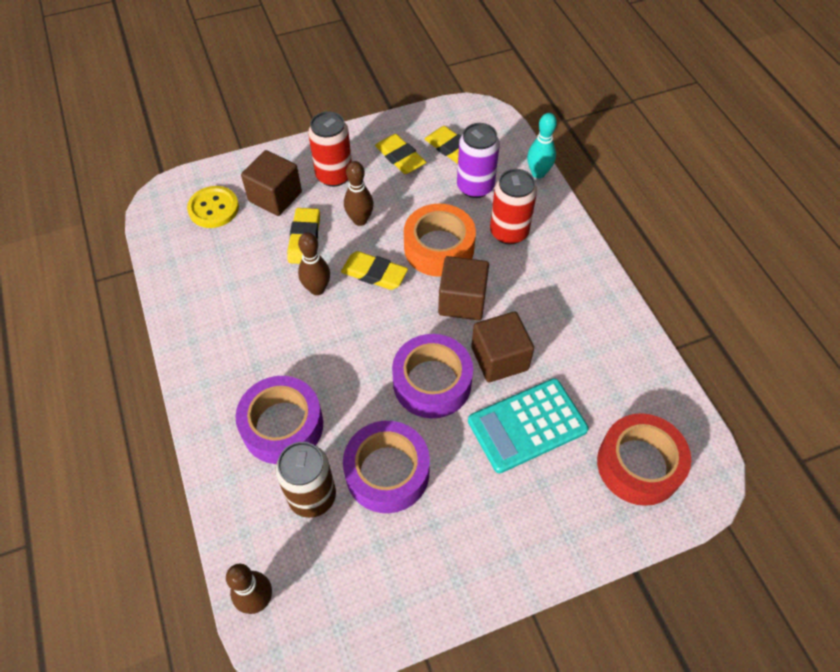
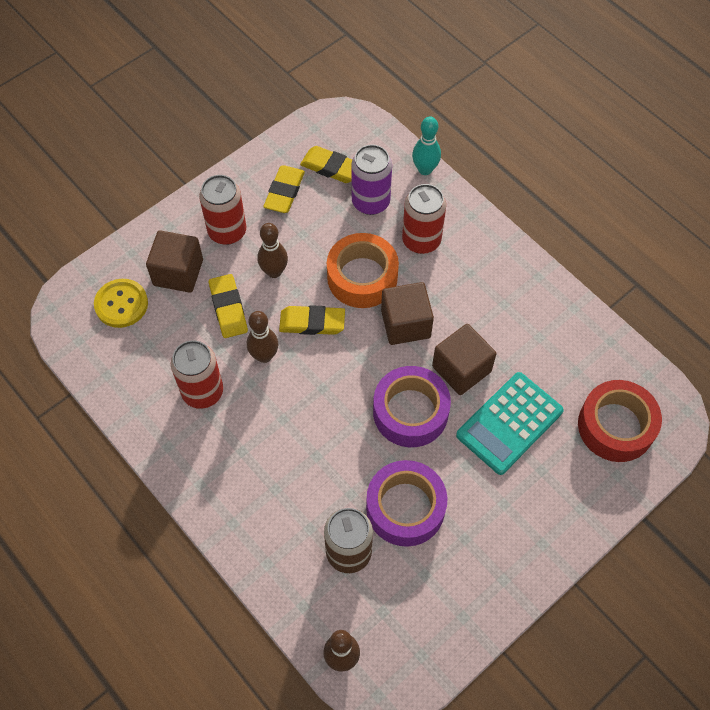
camera: 20 degrees left, 5 degrees up
(247, 303) = (202, 392): none -> red can
(282, 426) = (292, 498): purple tape -> none
(400, 157) = (284, 192): yellow eraser -> yellow eraser turned 75 degrees clockwise

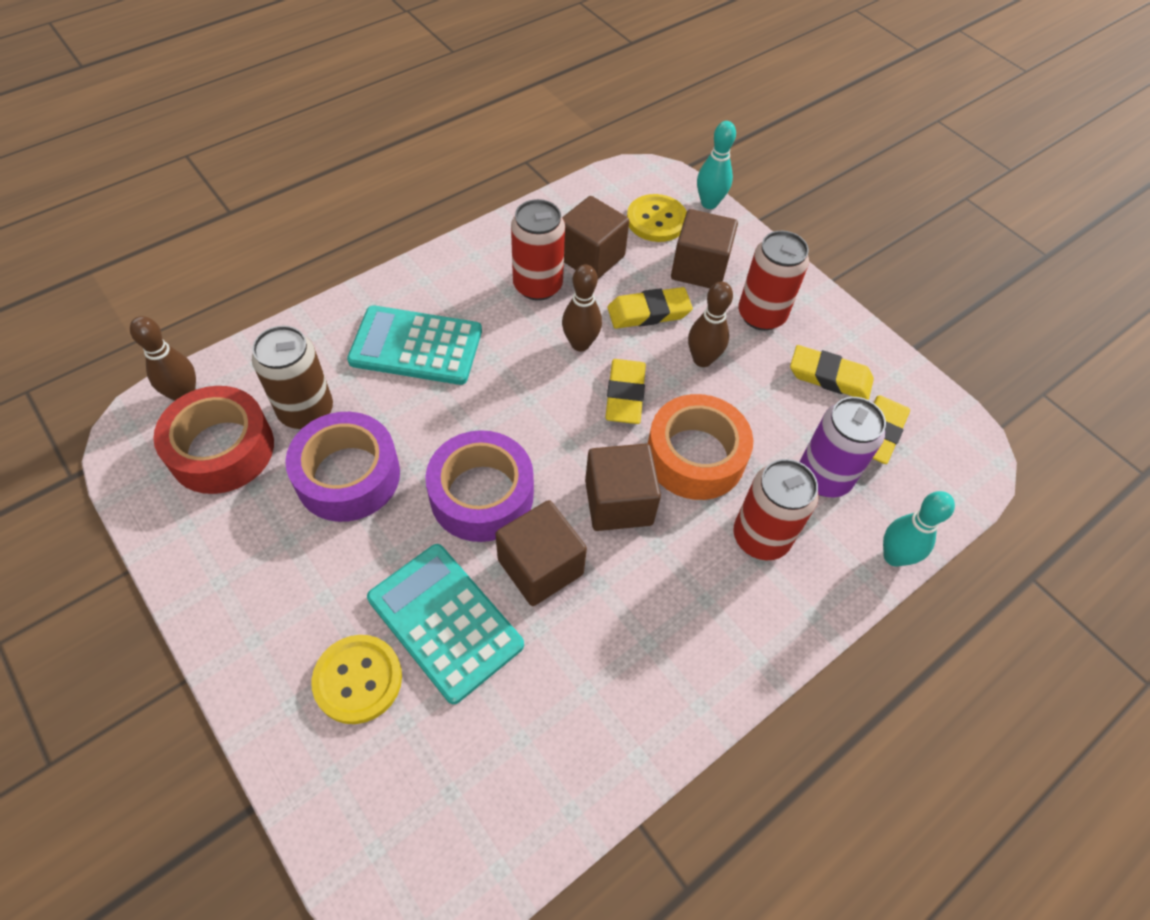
camera: 90 degrees right, 5 degrees down
(100, 264) = (709, 203): none -> turquoise bowling pin
(168, 353) = (591, 257): none -> brown cube
(275, 478) = (416, 346): none -> turquoise calculator
(557, 470) = (358, 680): none -> yellow button
(615, 426) = (414, 788): red tape -> red tape (222, 449)

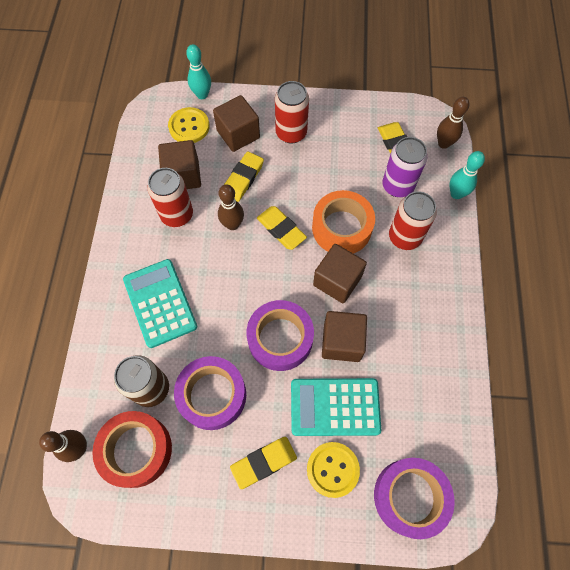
camera: 45 degrees left, 10 degrees up
(394, 810) = (410, 497): none -> purple tape
(416, 346) = (160, 303): turquoise calculator -> turquoise calculator turned 105 degrees clockwise
(702, 359) = (292, 179): brown bowling pin -> brown bowling pin (443, 143)
(829, 377) = (350, 136): yellow eraser -> yellow eraser (264, 462)

